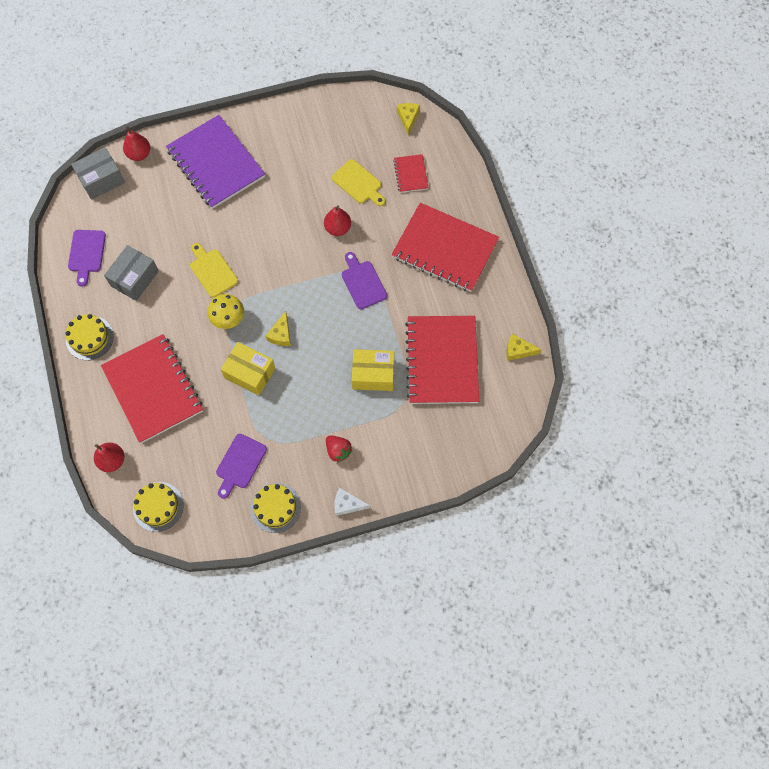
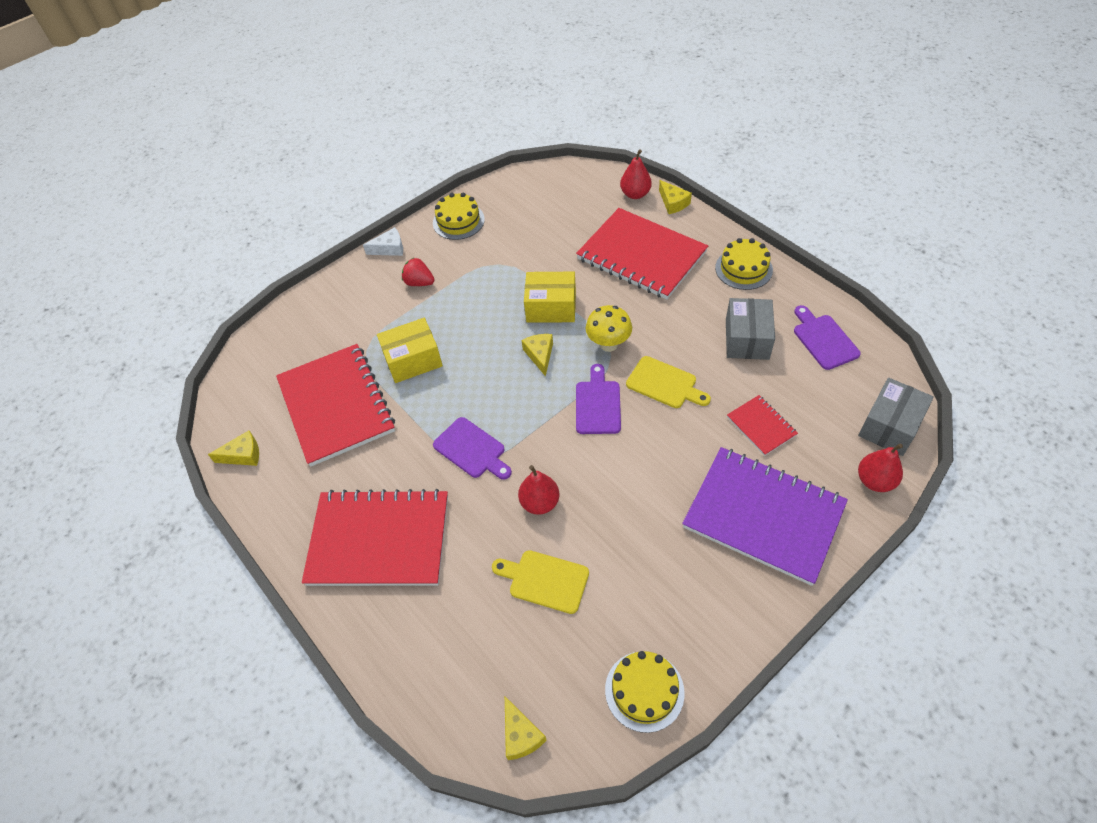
camera: 160 degrees right, 15 degrees down
(90, 433) = (673, 203): none -> yellow cheese
(158, 506) = (568, 183): yellow cake -> yellow cake (644, 691)
(240, 463) = (512, 237): purple cutting board -> purple cutting board (597, 404)
(410, 174) = (473, 632): red notebook -> red notebook (761, 426)

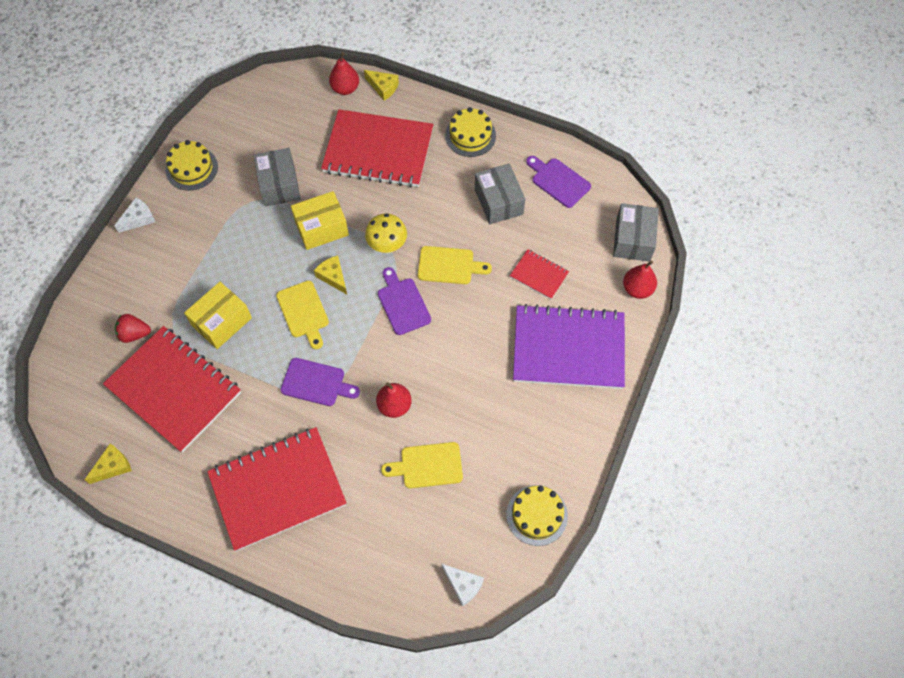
camera: 30 degrees left, 10 degrees up
(419, 282) = (187, 244): red strawberry -> red strawberry (134, 334)
(494, 378) = (303, 312): none -> yellow cutting board
(521, 735) = (463, 585): yellow cheese -> white cheese
(530, 258) = (279, 185): none -> grey box

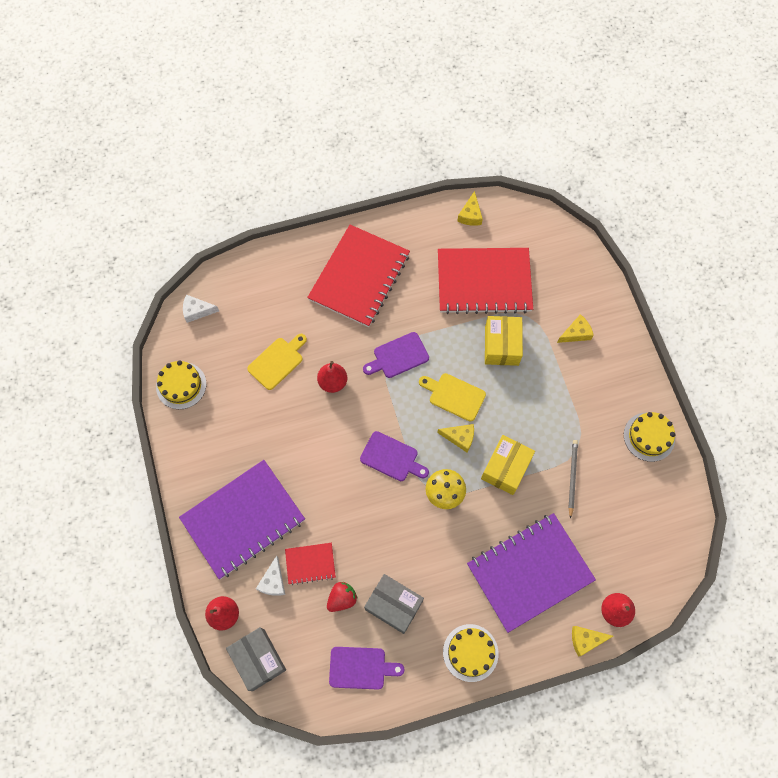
camera: 140 degrees right, 5 degrees up
(134, 334) = (548, 294): red strawberry -> red strawberry (342, 598)
(139, 219) = (638, 369): white cheese -> white cheese (273, 581)
(152, 283) = (576, 333): none -> yellow cheese
(279, 185) = (572, 477): grey box -> grey pencil
(378, 151) = (529, 572): red notebook -> purple notebook
(449, 265) = (384, 515): yellow cutting board -> none

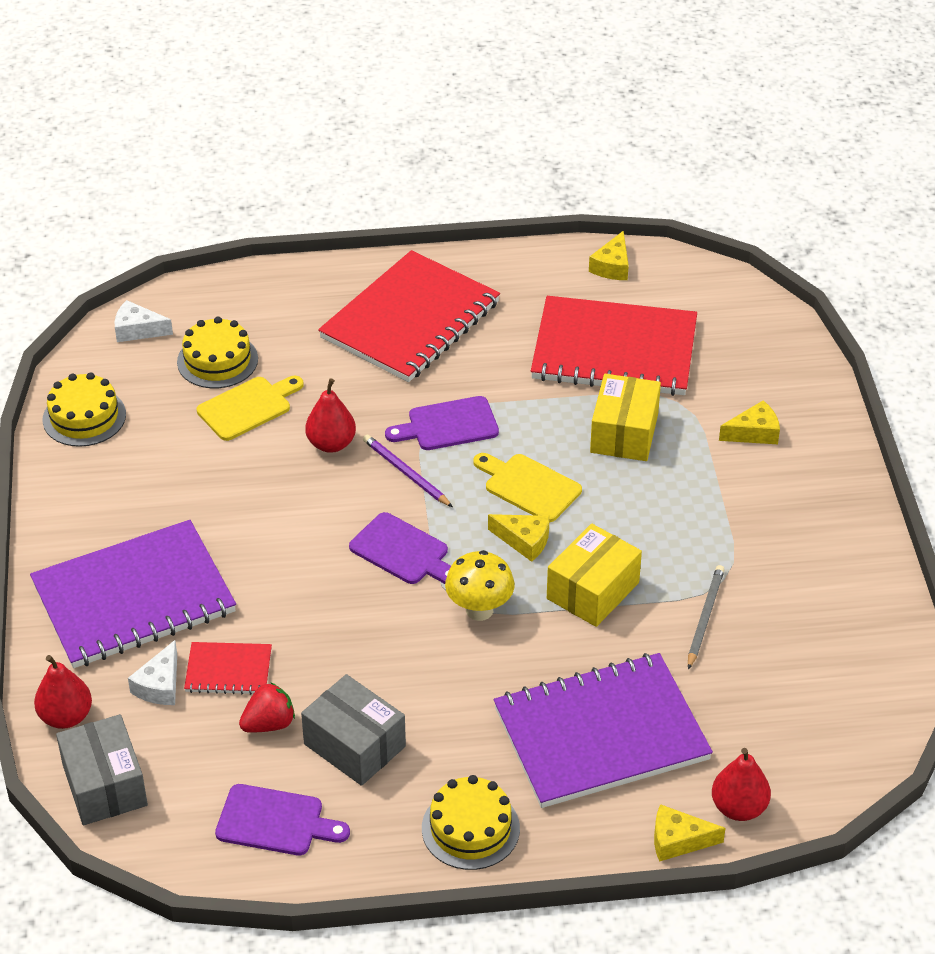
camera: 10 degrees right, 25 degrees down
(381, 397) = (406, 473): none -> purple pencil
(649, 436) = (851, 581): yellow cake -> yellow cake (217, 360)

